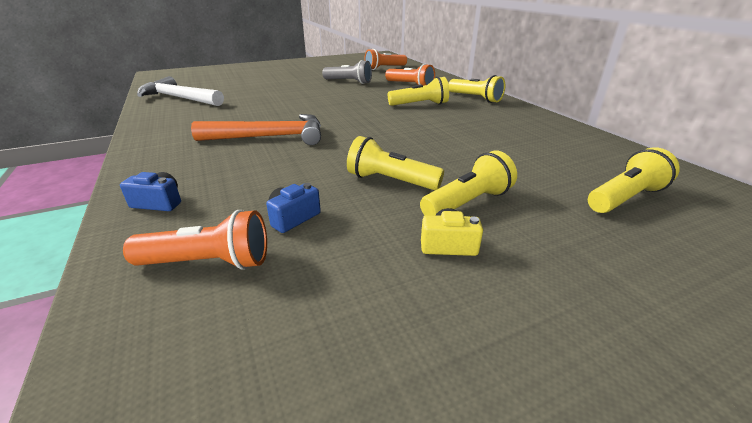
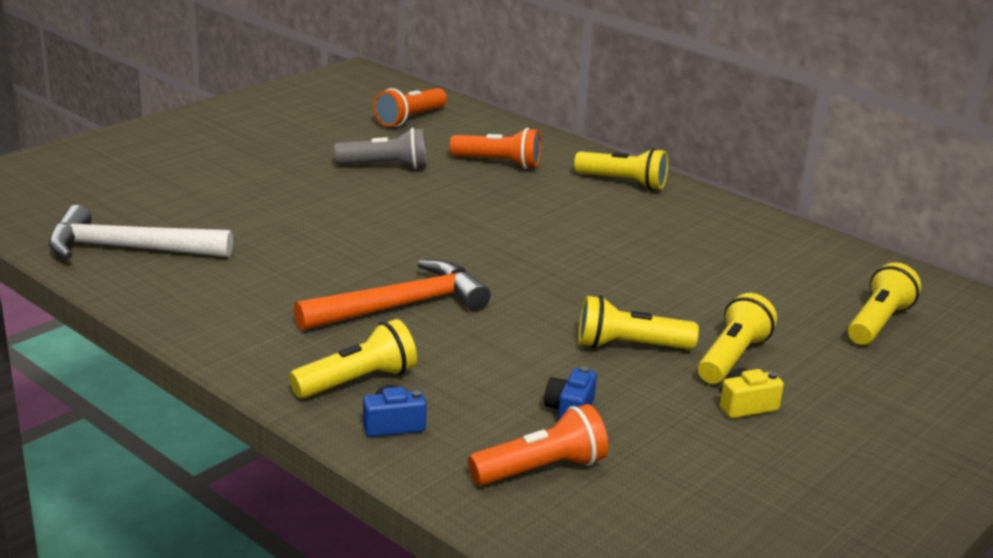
camera: 25 degrees left, 5 degrees down
(420, 105) = (553, 208): yellow flashlight -> yellow flashlight (357, 381)

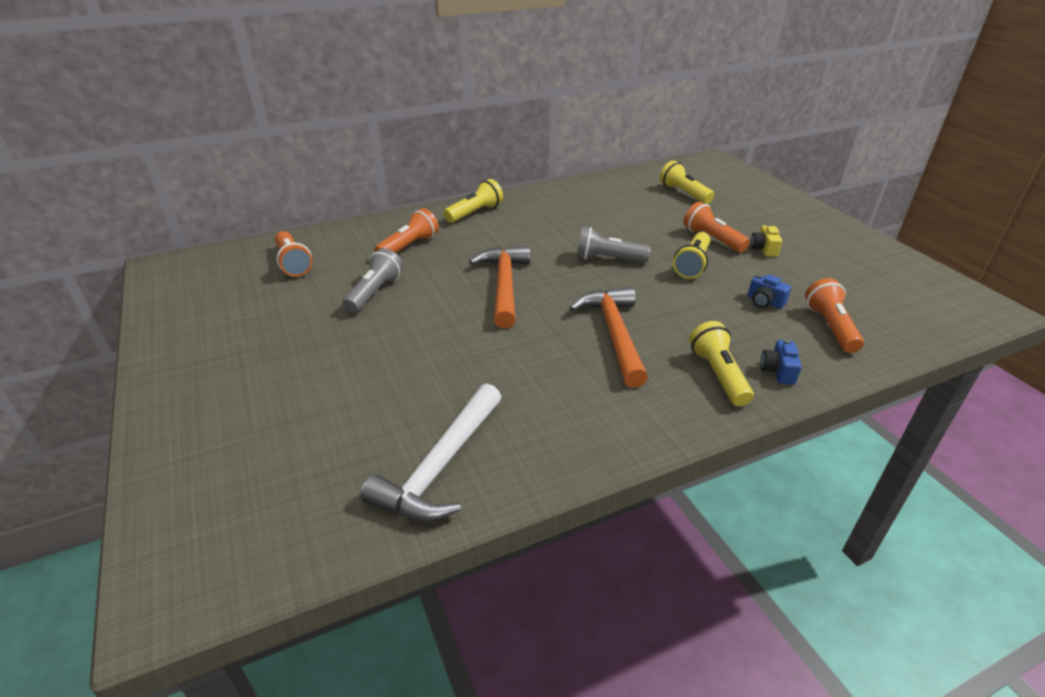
camera: 65 degrees left, 10 degrees up
(458, 228) = (504, 285): none -> orange hammer
(584, 283) = (608, 259): none -> grey flashlight
(732, 358) = (712, 239): yellow flashlight -> orange flashlight

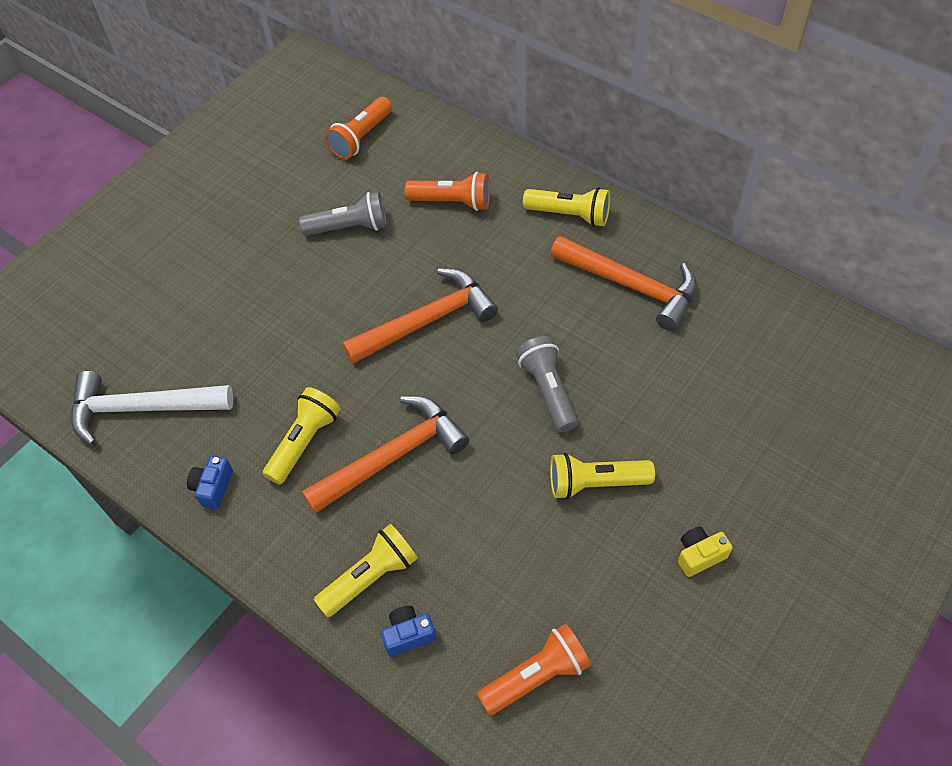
camera: 65 degrees right, 20 degrees up
(553, 212) = (631, 286): none -> orange hammer
(684, 194) = (809, 408): yellow flashlight -> yellow flashlight (304, 442)
(712, 239) = (684, 485): orange flashlight -> none
(764, 302) = (552, 588): blue camera -> blue camera (213, 487)

